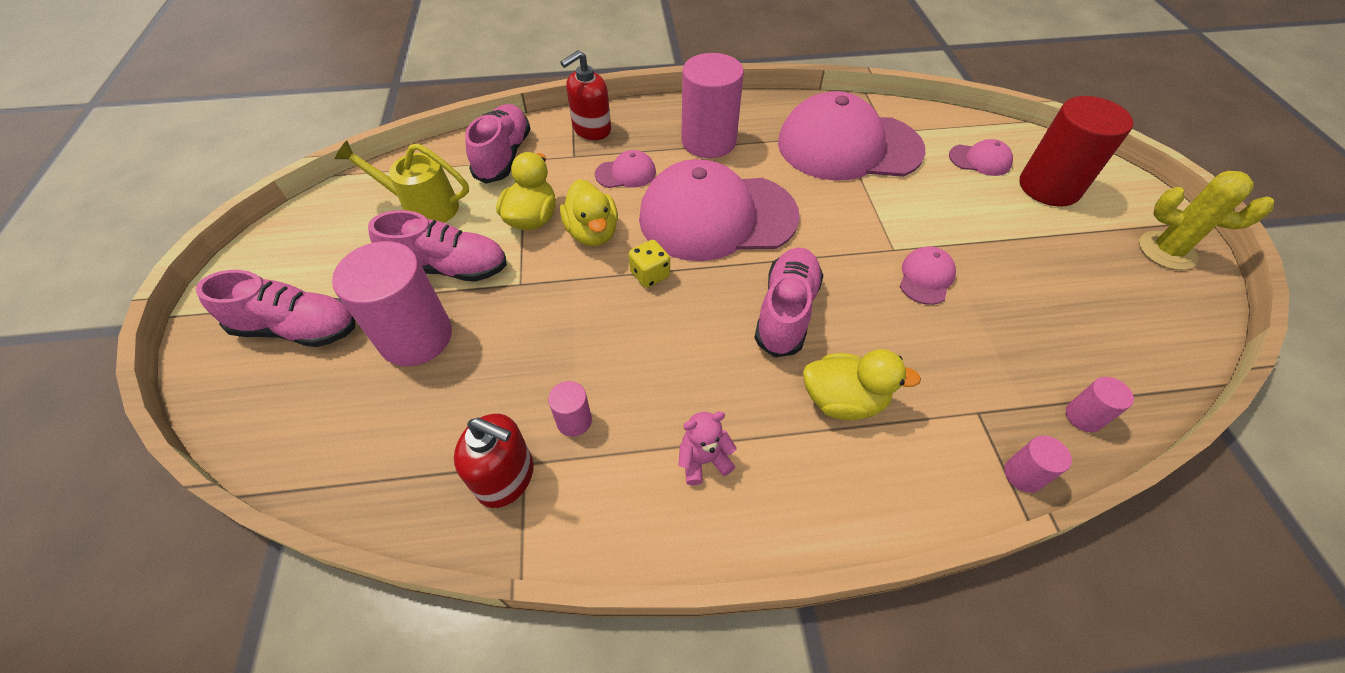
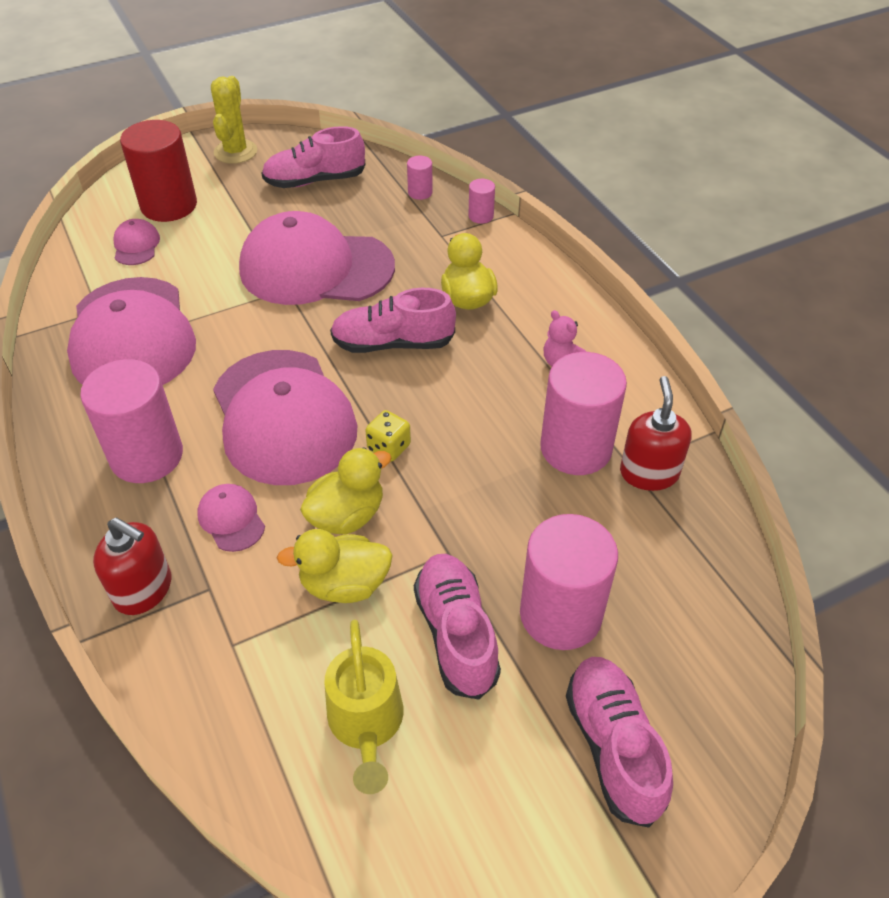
camera: 110 degrees left, 5 degrees down
(504, 156) = (230, 675): pink shoe -> pink shoe (315, 181)
(574, 421) = (576, 448): pink cylinder -> pink cylinder, size x2.23
(926, 277) = (316, 268): pink cap -> pink cap, size x2.44

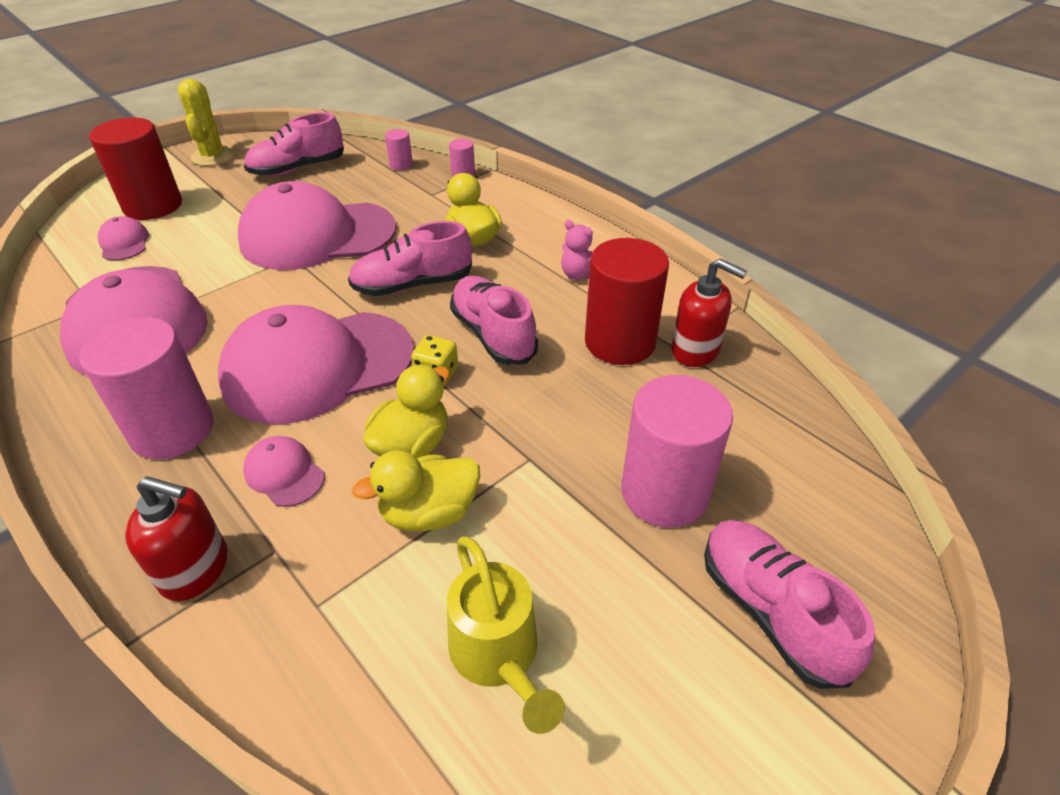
camera: 15 degrees left, 5 degrees down
(283, 417) = (318, 366): pink cap -> pink cap turned 105 degrees clockwise
(456, 634) = (565, 536): pink shoe -> pink shoe (493, 335)
(576, 448) = (620, 342): pink cylinder -> red cylinder
(649, 473) = (695, 350): red soap dispenser -> red soap dispenser turned 135 degrees clockwise

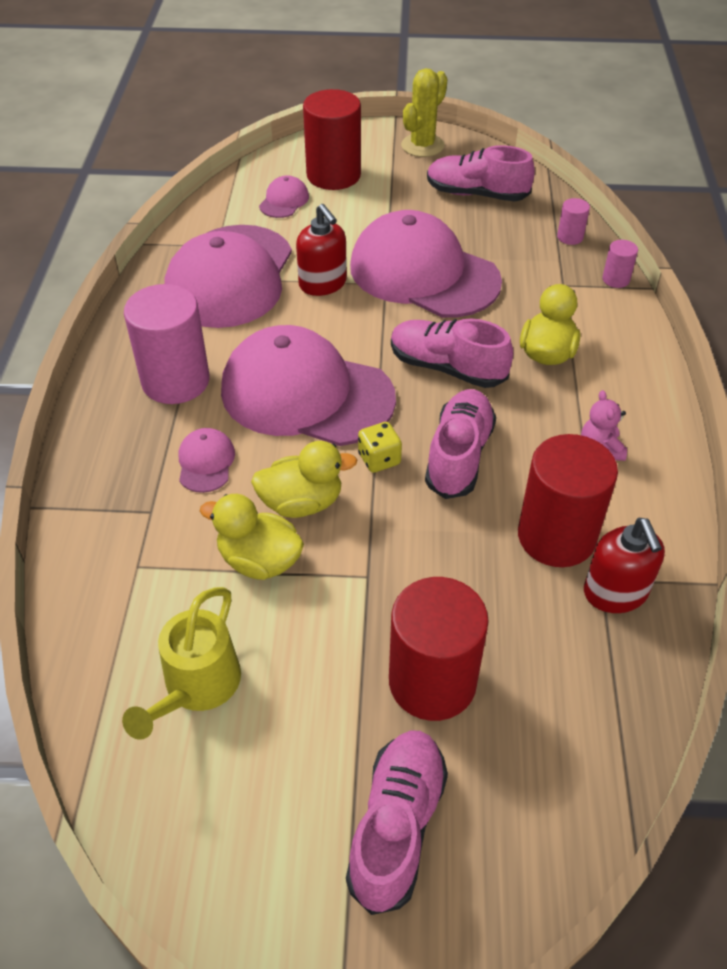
camera: 45 degrees right, 5 degrees up
(195, 569) = (101, 489): red soap dispenser -> red soap dispenser (323, 284)
(664, 492) = (432, 681): pink cylinder -> red cylinder

